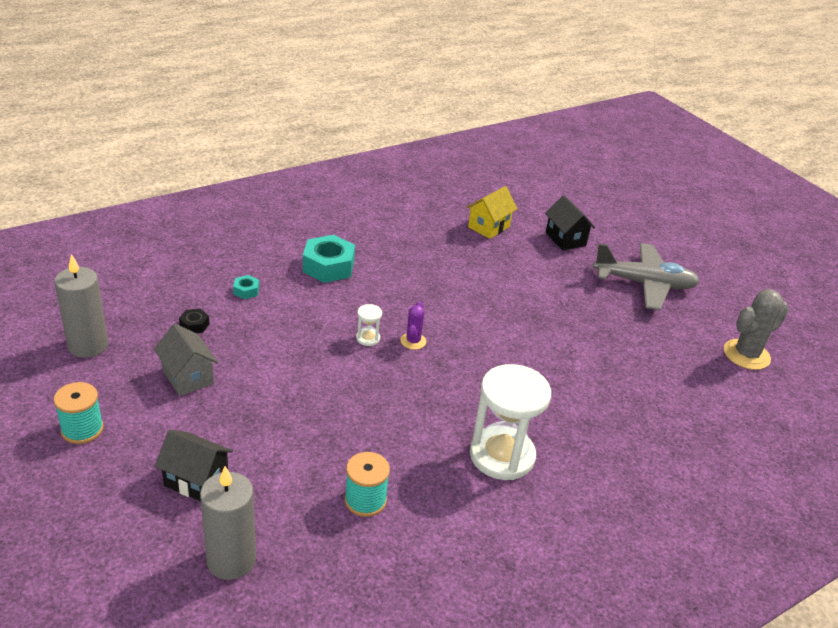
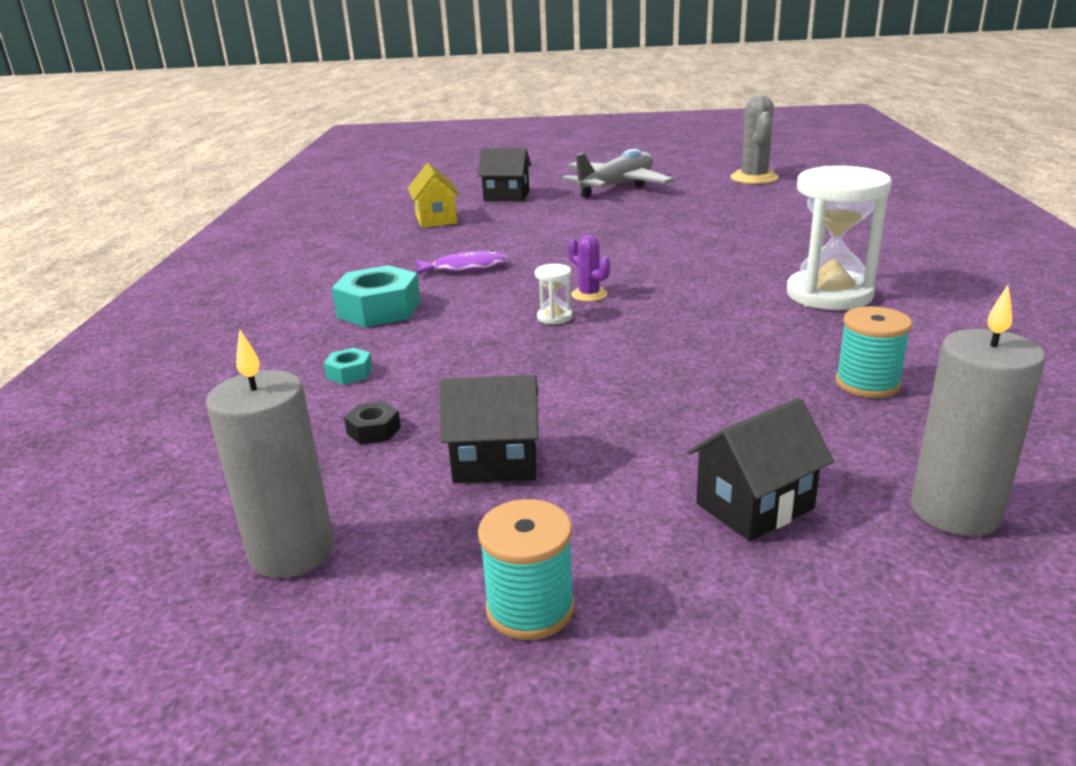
camera: 50 degrees left, 10 degrees down
(188, 377) = (495, 462): grey house -> black house
(414, 273) = (465, 268): none -> purple fish

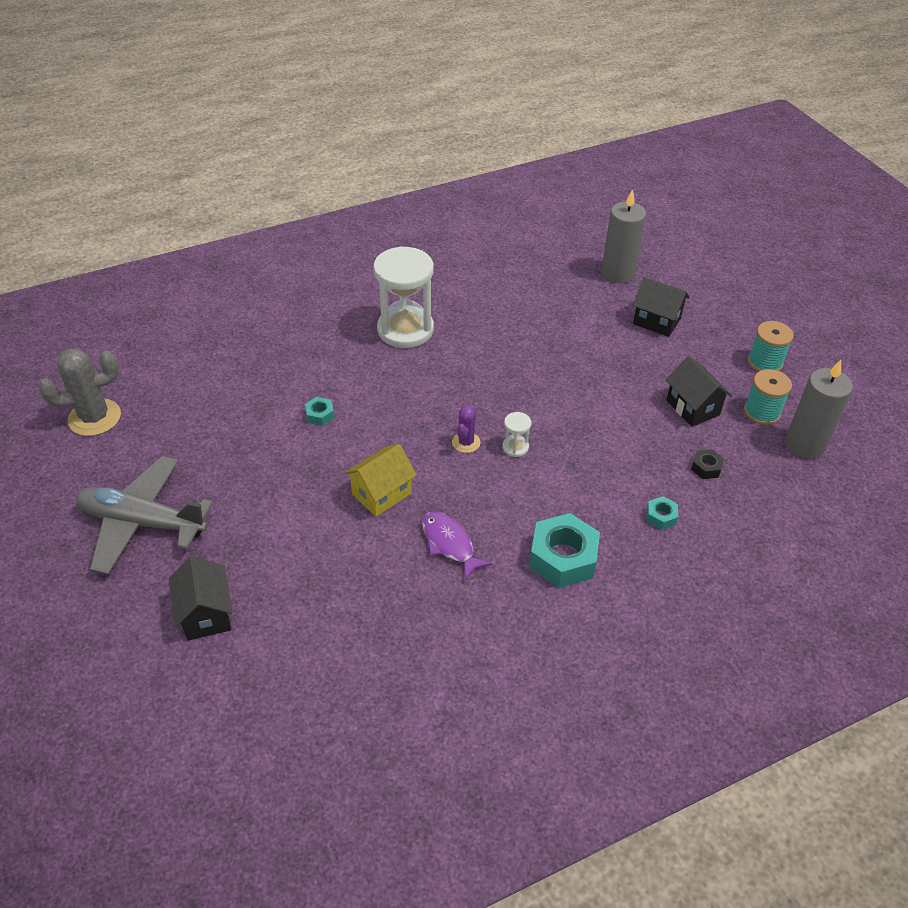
camera: 120 degrees left, 20 degrees up
(436, 219) = (317, 643): yellow house -> yellow house (381, 494)
(694, 241) = (320, 415): none -> turquoise nut
(867, 383) = (523, 303): turquoise spool -> turquoise spool (762, 412)

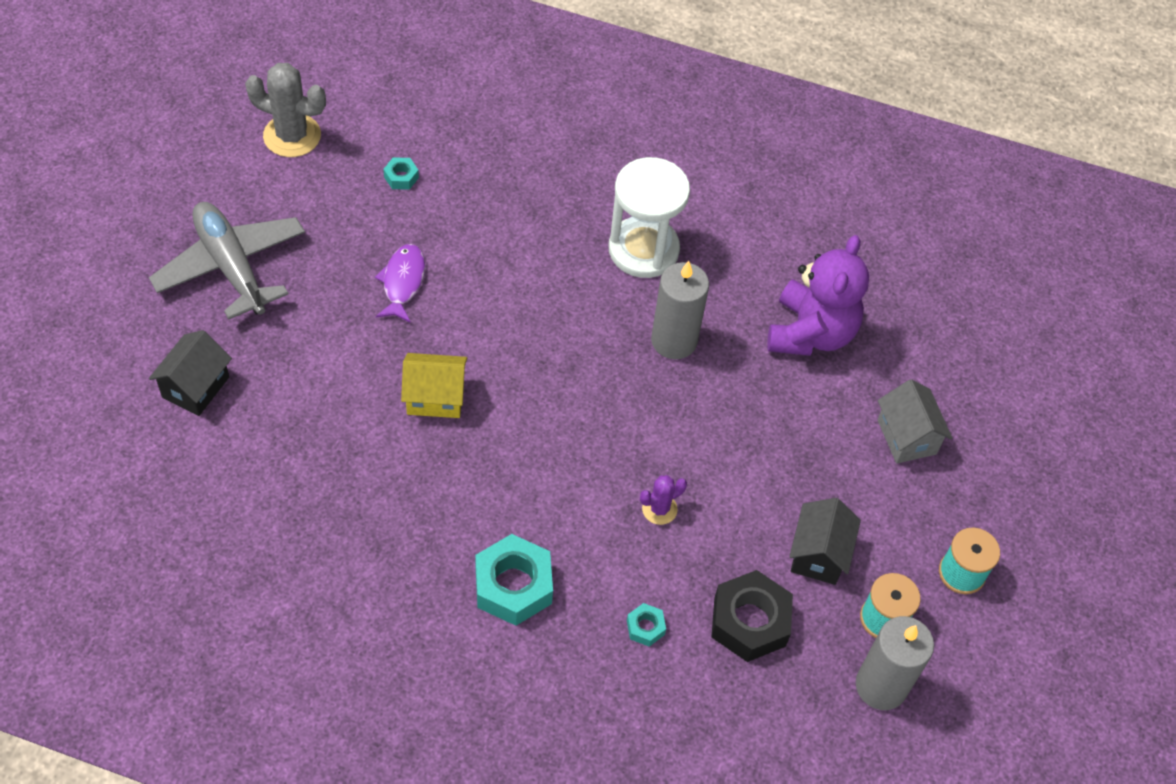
camera: 40 degrees right, 10 degrees up
(320, 415) = (469, 279): turquoise nut -> turquoise nut (401, 177)
(449, 544) = (437, 490): purple fish -> purple fish (403, 282)
(466, 442) = (561, 410): purple cactus -> purple cactus (659, 509)
(515, 447) = (599, 451): white hourglass -> none
(547, 308) = (810, 333): none -> purple teddy bear
(617, 273) = (937, 351): grey candle -> grey candle (674, 340)
(656, 321) = (906, 437): black house -> grey house
(706, 468) = (749, 622): black nut -> black nut, size x2.12

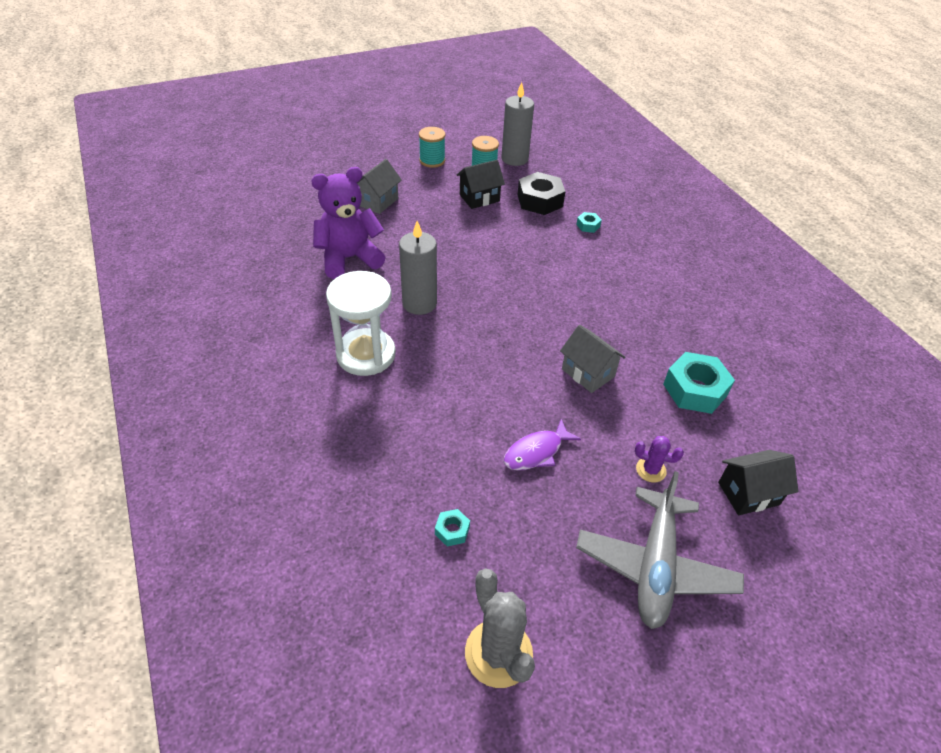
camera: 130 degrees left, 10 degrees down
(435, 397) = (588, 373): yellow house -> grey house
(513, 586) = (634, 274): turquoise nut -> turquoise nut (695, 389)
(659, 509) = (527, 252): purple cactus -> purple cactus (650, 470)

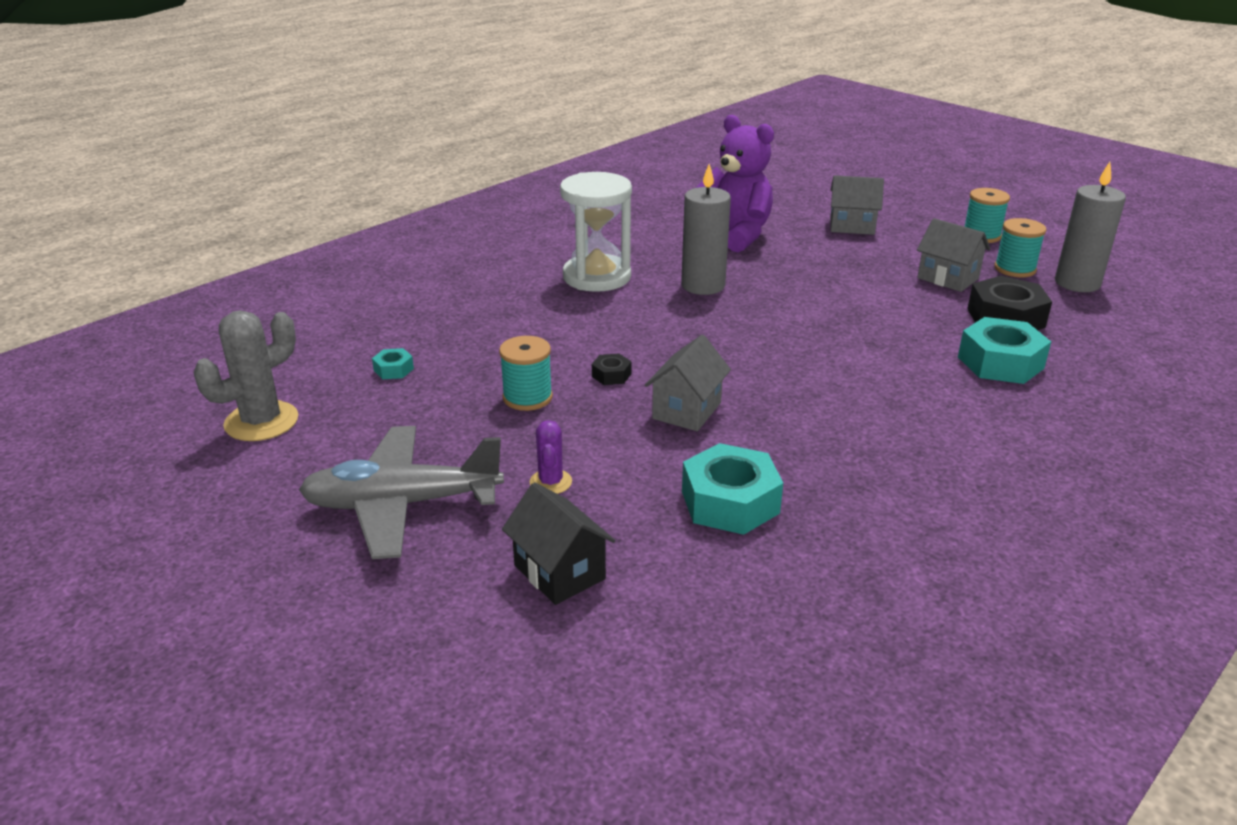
camera: 70 degrees right, 15 degrees down
(479, 198) = (948, 278): black house -> grey house
(525, 395) = (611, 375): none -> black nut
(536, 452) = (527, 397): purple fish -> turquoise spool
(588, 225) = (1000, 362): turquoise nut -> turquoise nut, size x2.12

